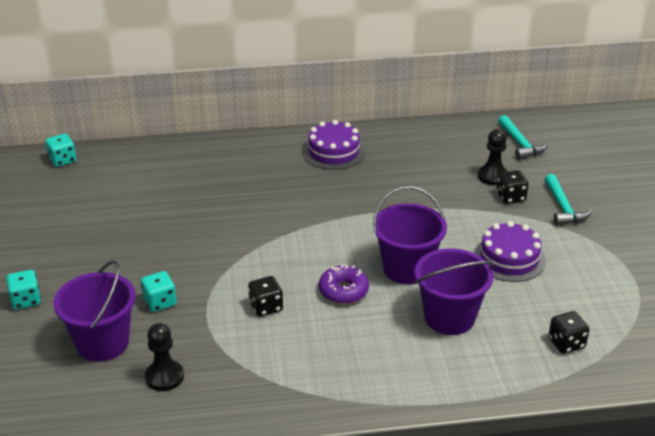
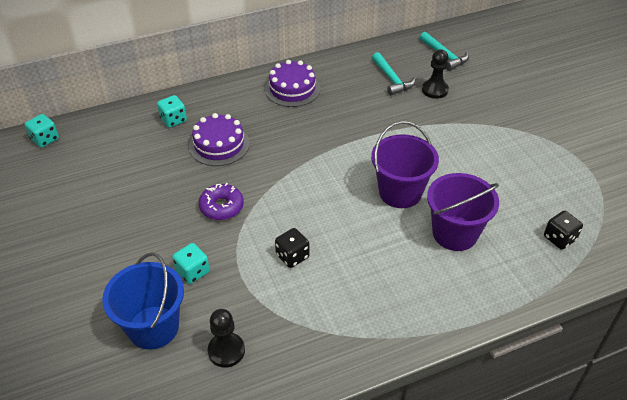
camera: 15 degrees left, 10 degrees up
(26, 300) = (61, 297): turquoise dice -> turquoise dice (173, 120)
(102, 343) = (153, 327): purple bucket -> blue bucket
(343, 291) = (354, 225): purple donut -> purple donut (221, 207)
(509, 258) = (480, 166): purple cake -> purple cake (219, 145)
(510, 197) = (457, 107): black dice -> none
(563, 207) = (503, 109): turquoise hammer -> turquoise hammer (391, 79)

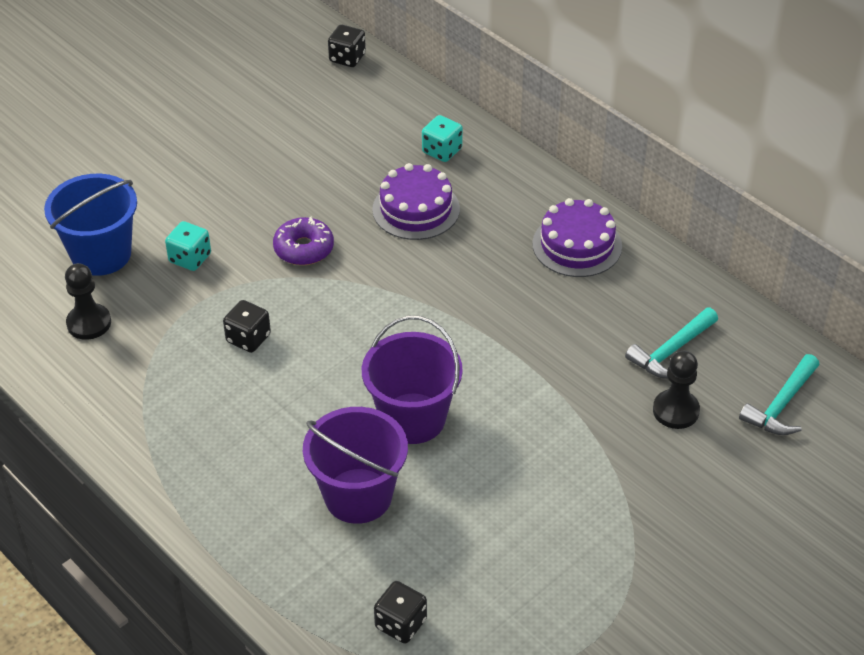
camera: 70 degrees right, 0 degrees up
(45, 139) = (347, 58): turquoise dice -> black dice

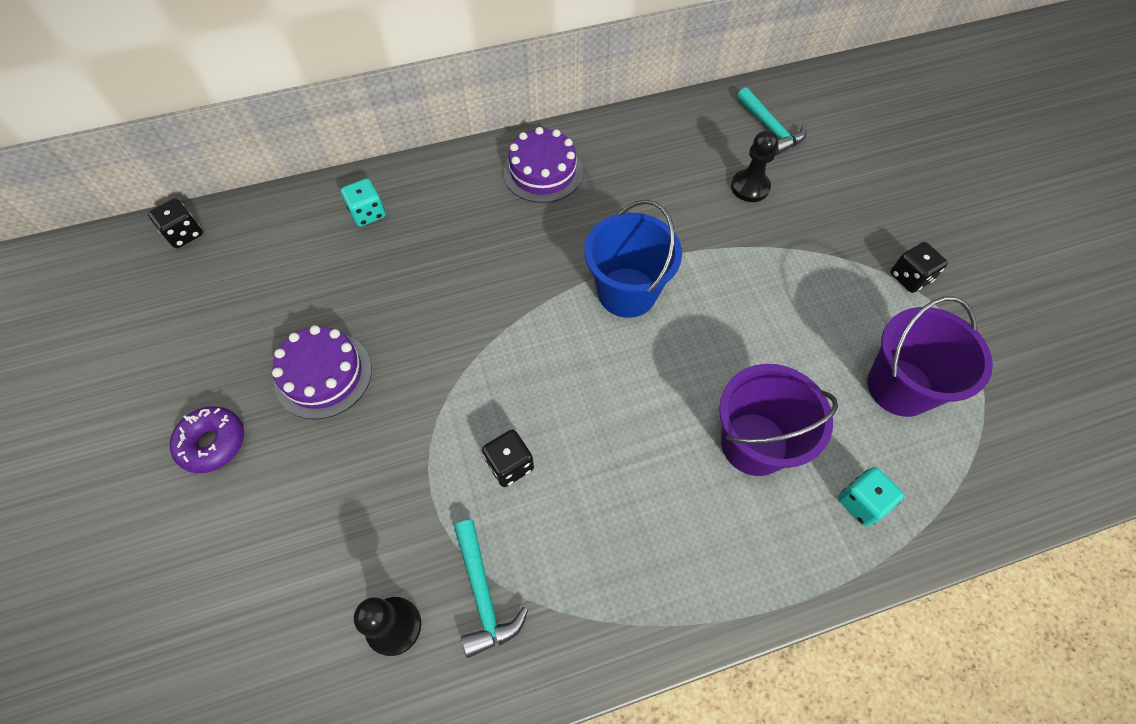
camera: 65 degrees left, 15 degrees up
(101, 254) = (294, 574): blue bucket -> blue bucket (627, 292)
(190, 258) = (362, 480): turquoise dice -> turquoise dice (861, 502)
(304, 249) = (418, 369): purple donut -> purple donut (213, 443)
(400, 624) = (911, 466): black dice -> black dice (910, 277)
(413, 418) = (680, 364): purple bucket -> purple bucket (899, 387)
(416, 209) = (427, 261): purple cake -> purple cake (323, 375)
(671, 351) = (688, 164): turquoise hammer -> turquoise hammer (483, 594)

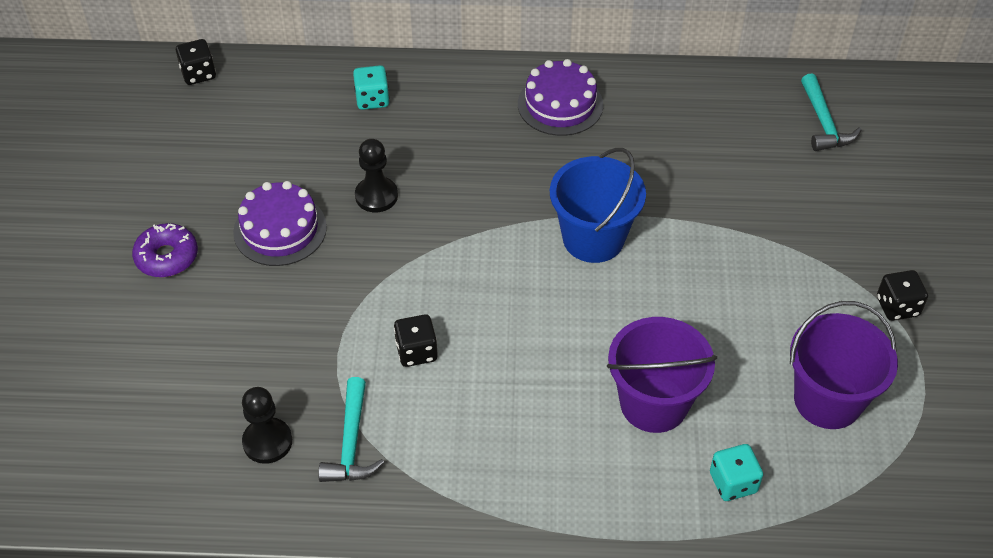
camera: 20 degrees right, 10 degrees down
(750, 187) = (770, 175): black pawn -> black pawn (376, 196)

